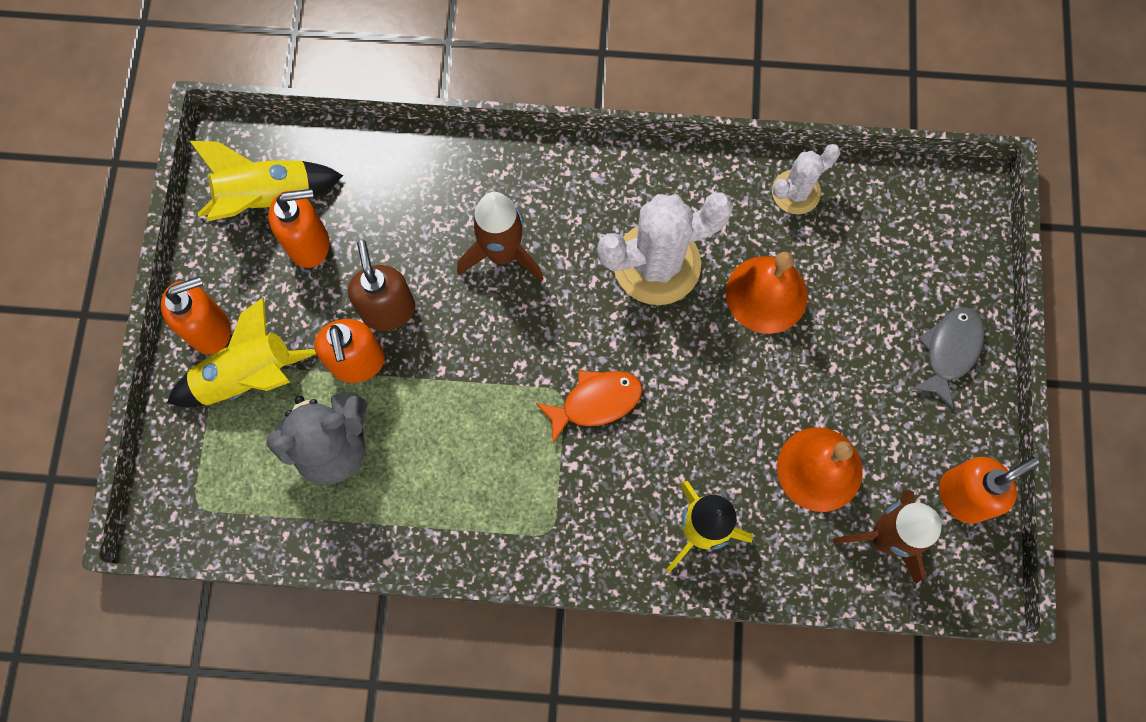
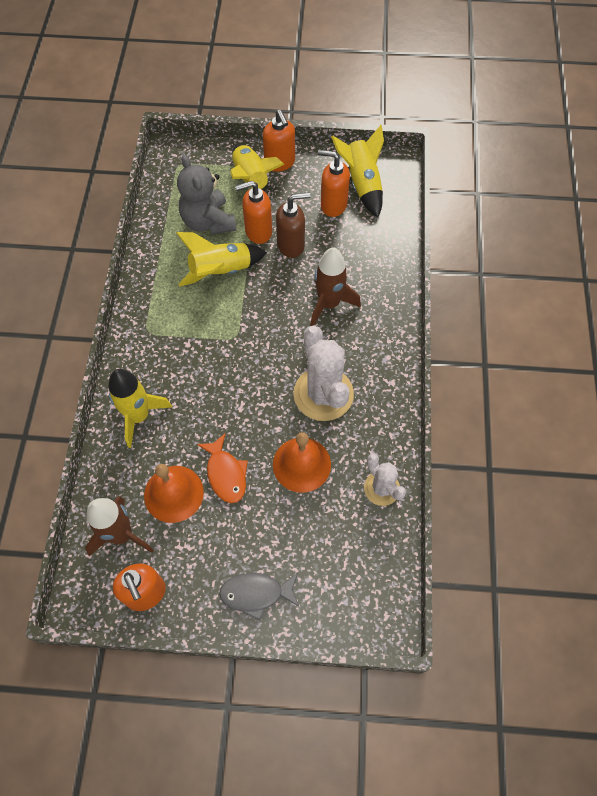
camera: 90 degrees right, 10 degrees down
(309, 244) = (333, 205): orange soap dispenser -> orange soap dispenser turned 120 degrees clockwise
(436, 420) = (220, 271): none -> yellow rocket
(595, 402) = (228, 356): orange fish -> orange fish (225, 474)
(949, 351) = (256, 594): grey fish -> grey fish turned 150 degrees clockwise

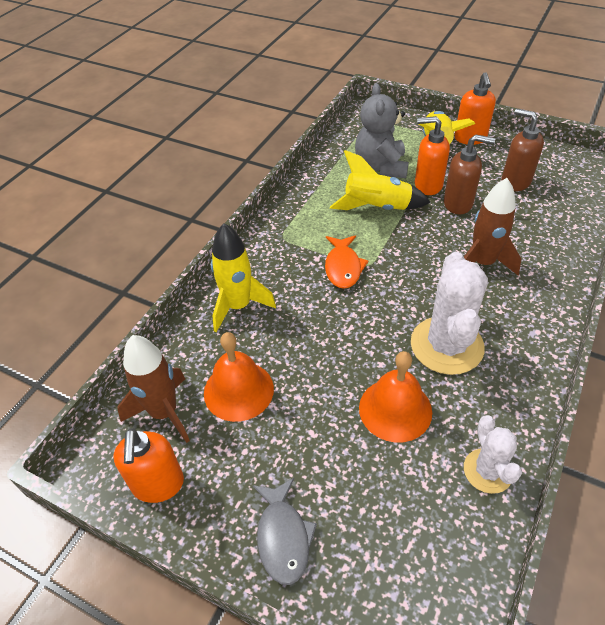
camera: 25 degrees right, 15 degrees down
(225, 474) = (303, 390): orange fish -> orange fish (343, 267)
(256, 594) = (283, 537): grey fish -> grey fish turned 120 degrees counterclockwise
(333, 205) = (515, 182): orange soap dispenser -> brown soap dispenser
(362, 184) = (552, 172): yellow rocket -> none

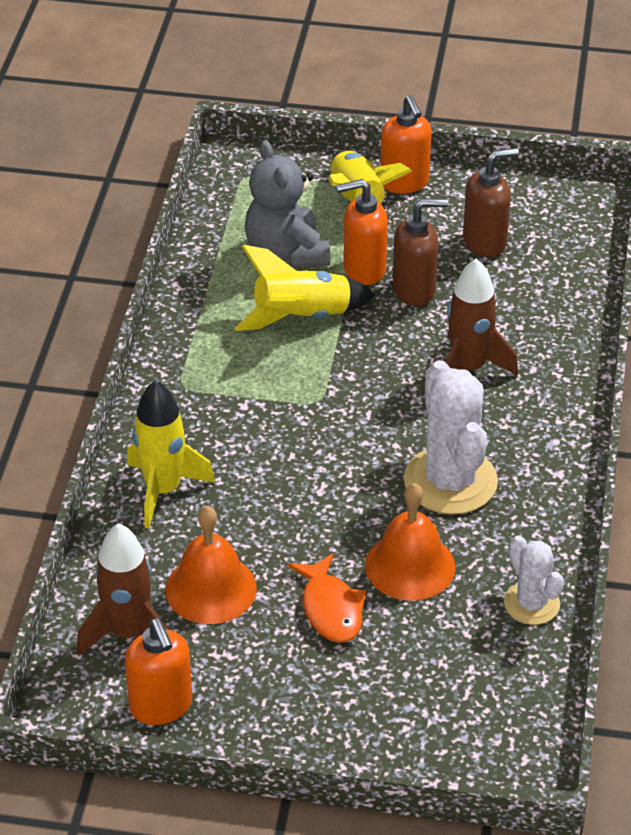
camera: 20 degrees left, 5 degrees down
(283, 537) = (328, 718): grey fish -> none
(343, 267) = (285, 411): orange fish -> orange fish (330, 608)
(515, 182) = (485, 242): brown soap dispenser -> brown soap dispenser turned 135 degrees clockwise

